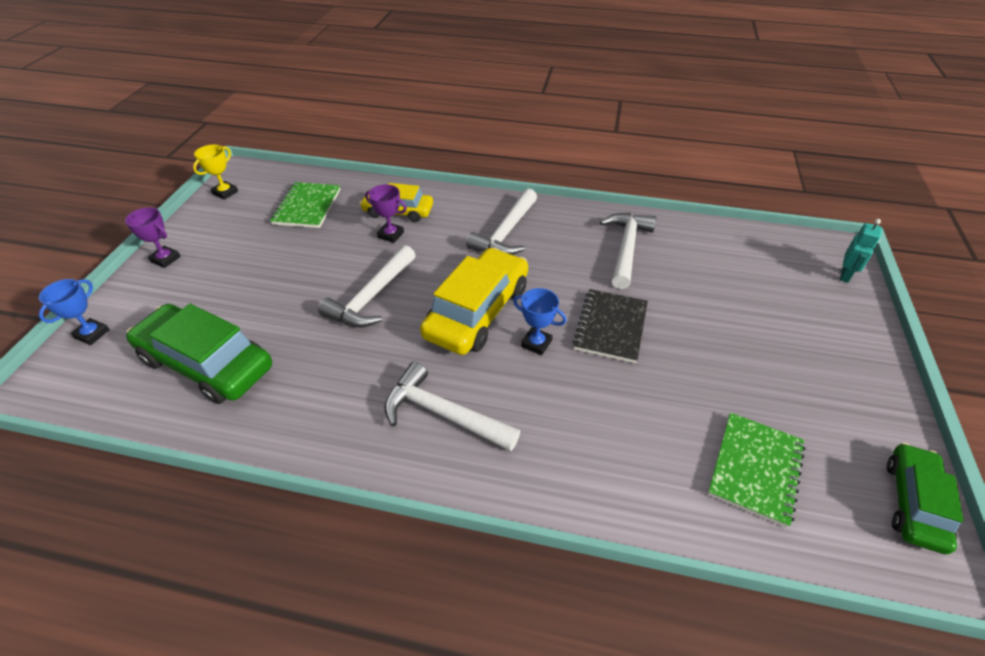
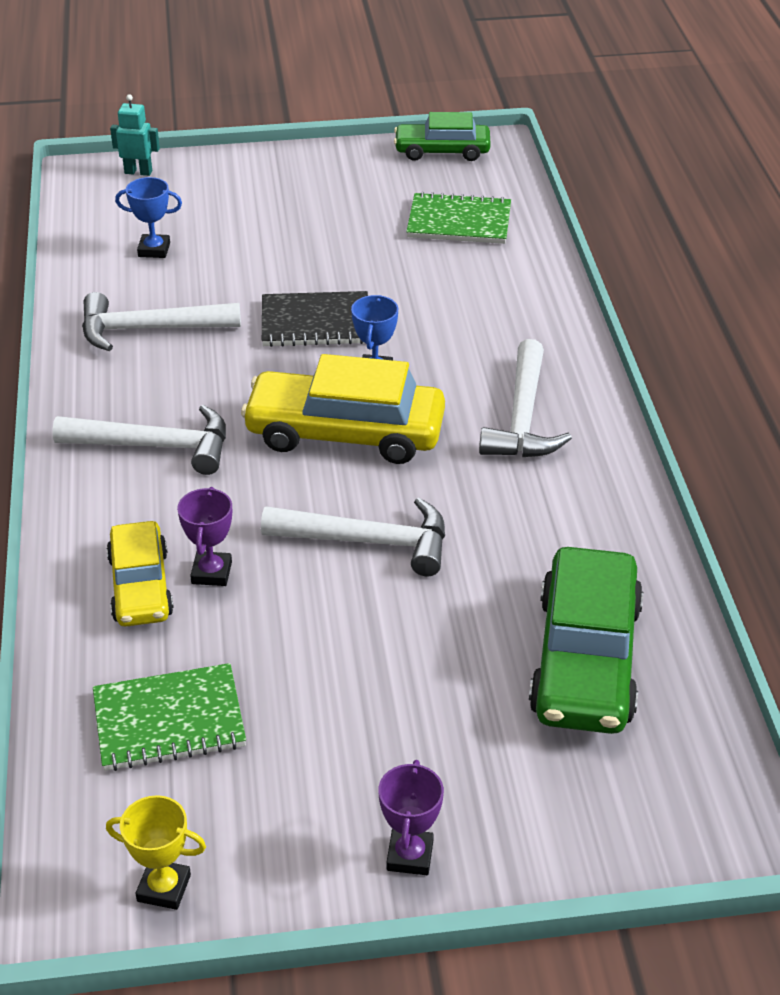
camera: 110 degrees left, 5 degrees down
(92, 334) = (621, 837): blue trophy -> blue trophy (154, 250)

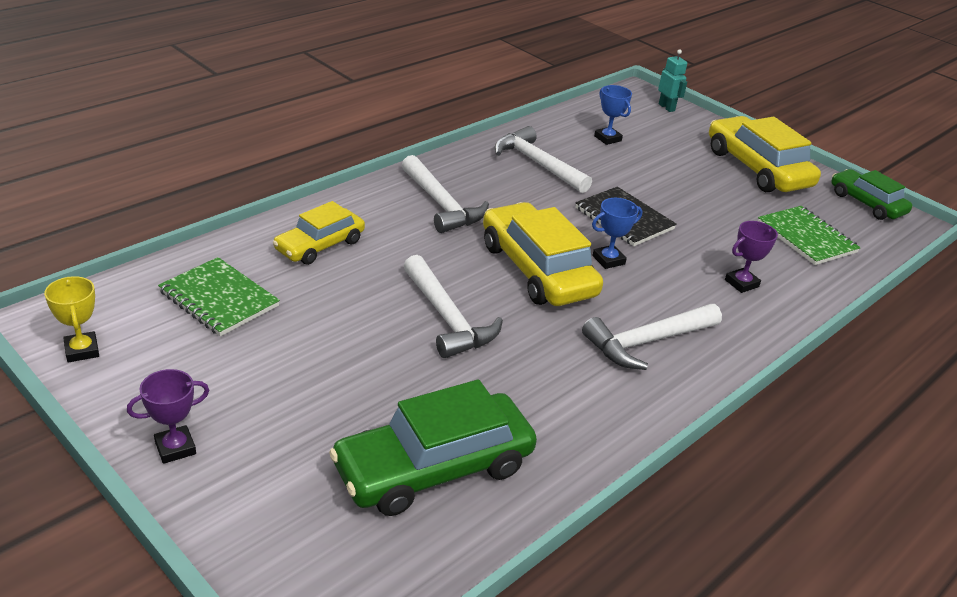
camera: 50 degrees right, 5 degrees down
(211, 573) = (356, 266): purple trophy -> purple trophy (741, 283)
(318, 181) = (757, 168): none -> yellow car

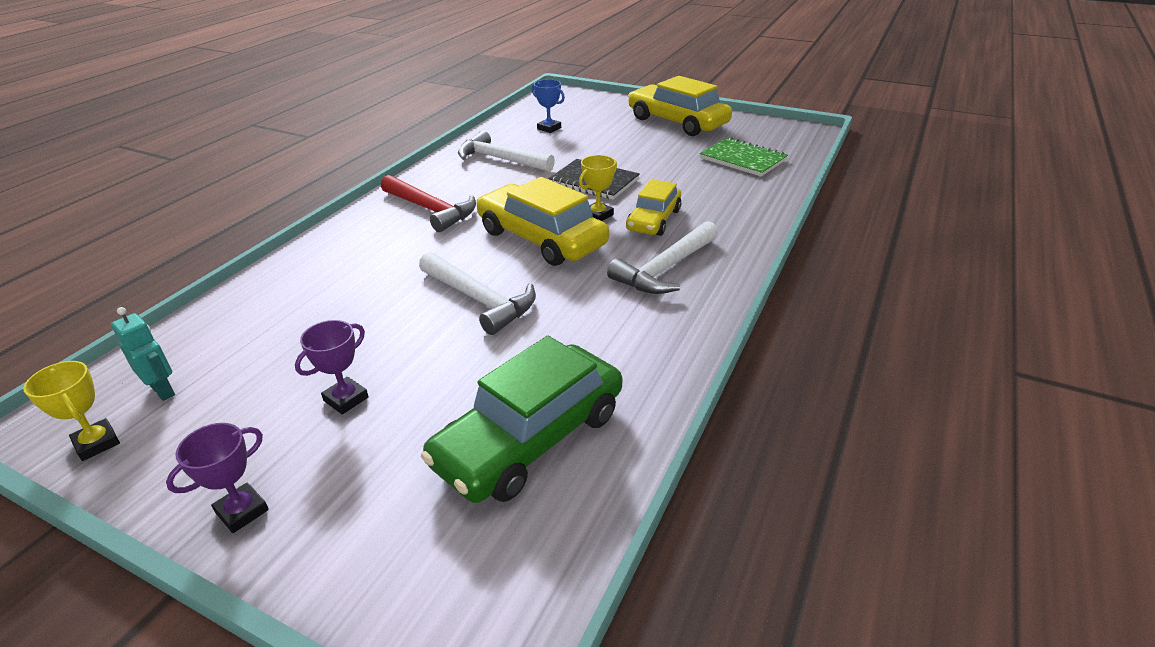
camera: 15 degrees left, 0 degrees up
(219, 299) = (241, 347): green notebook -> none
(320, 245) = (328, 272): yellow car -> yellow car (653, 220)
(442, 205) = (431, 210): white hammer -> red hammer
(608, 260) = (598, 215): blue trophy -> yellow trophy
(667, 107) = (584, 97): turquoise robot -> turquoise robot (163, 390)
(741, 283) = (714, 204): purple trophy -> purple trophy (346, 399)
(867, 203) = (771, 126): green car -> none

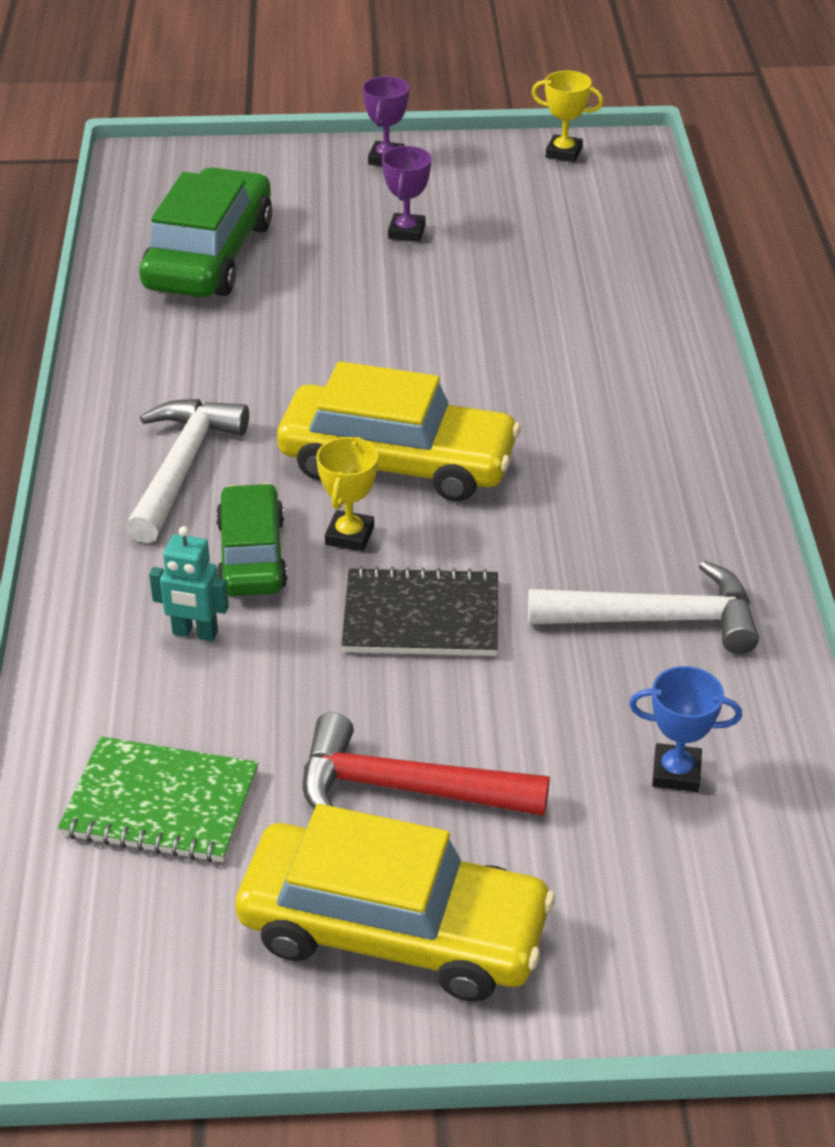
camera: 150 degrees right, 5 degrees up
(163, 390) = (579, 190): turquoise robot -> turquoise robot (195, 633)
(431, 210) = (620, 458): red hammer -> red hammer (404, 789)
(480, 300) = (386, 352): white hammer -> none
(653, 220) = (252, 555): yellow car -> green car

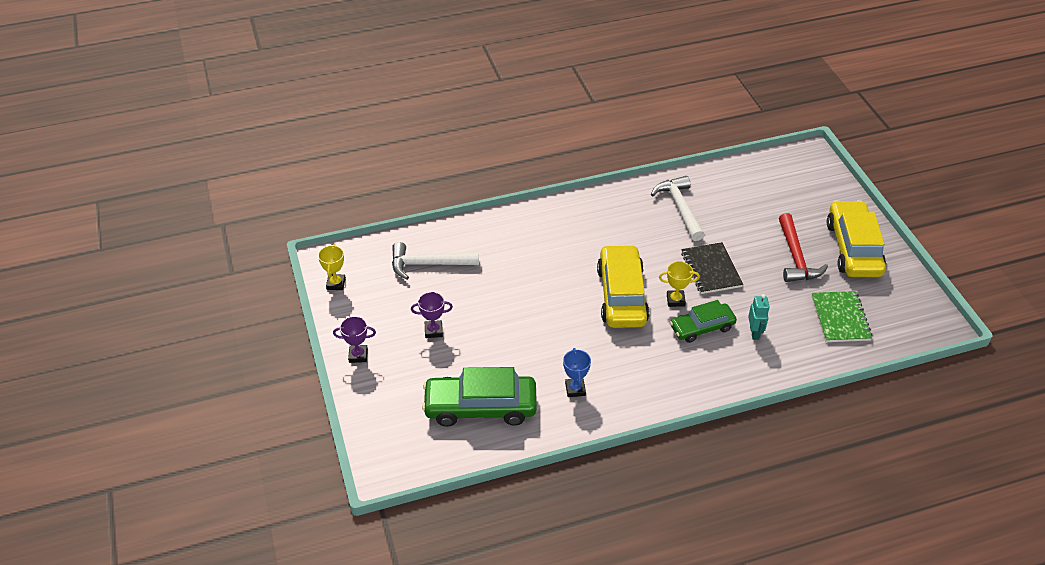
camera: 105 degrees left, 5 degrees up
(182, 467) = (657, 367): white hammer -> white hammer (428, 264)
(676, 772) = (750, 195): blue trophy -> blue trophy (575, 389)

